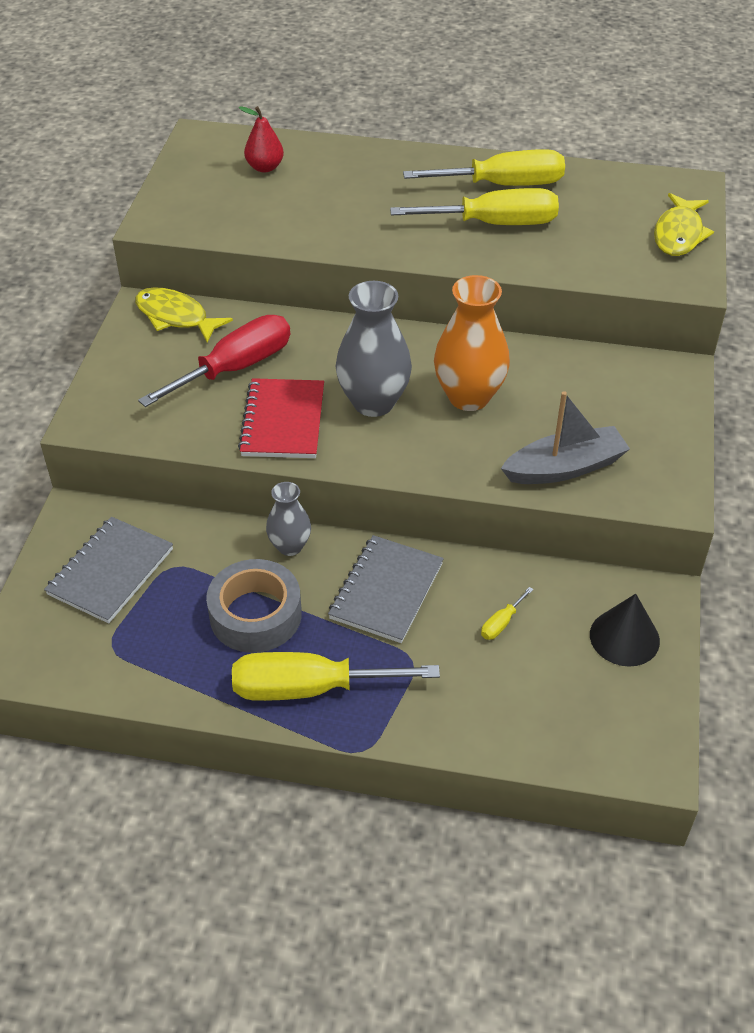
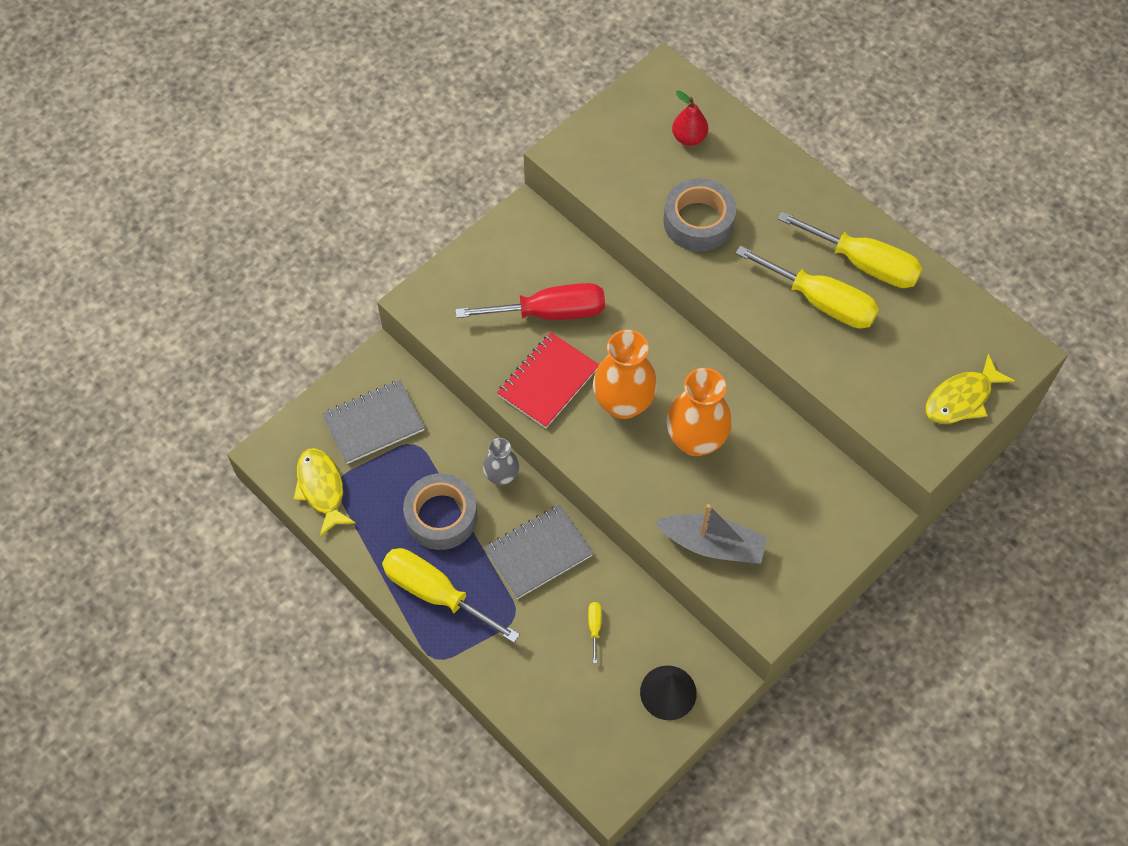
camera: 35 degrees right, 15 degrees up
(175, 317) = (542, 237): yellow fish -> yellow fish (321, 489)
(330, 217) = (698, 221): none -> grey tape
(373, 402) = (623, 403): grey vase -> orange vase
(501, 623) = (594, 627): yellow screwdriver -> yellow screwdriver turned 105 degrees clockwise

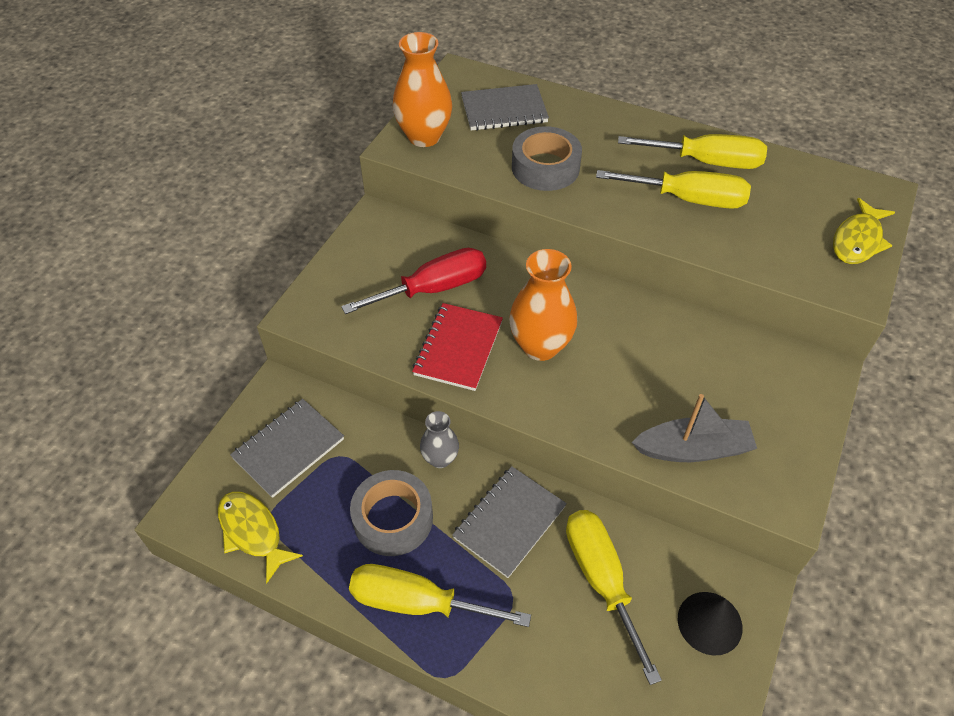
camera: 20 degrees left, 10 degrees down
(594, 627) = (601, 579): yellow screwdriver -> yellow screwdriver, size x2.49
(689, 138) = (504, 110): red pear -> grey notebook
(695, 440) = (625, 358): orange vase -> orange vase (424, 136)

